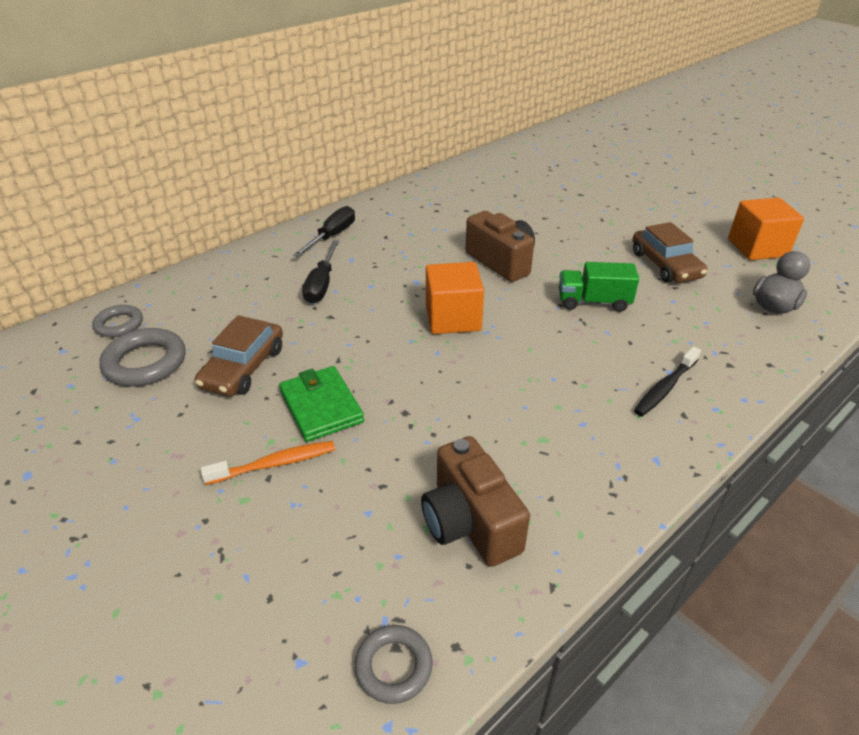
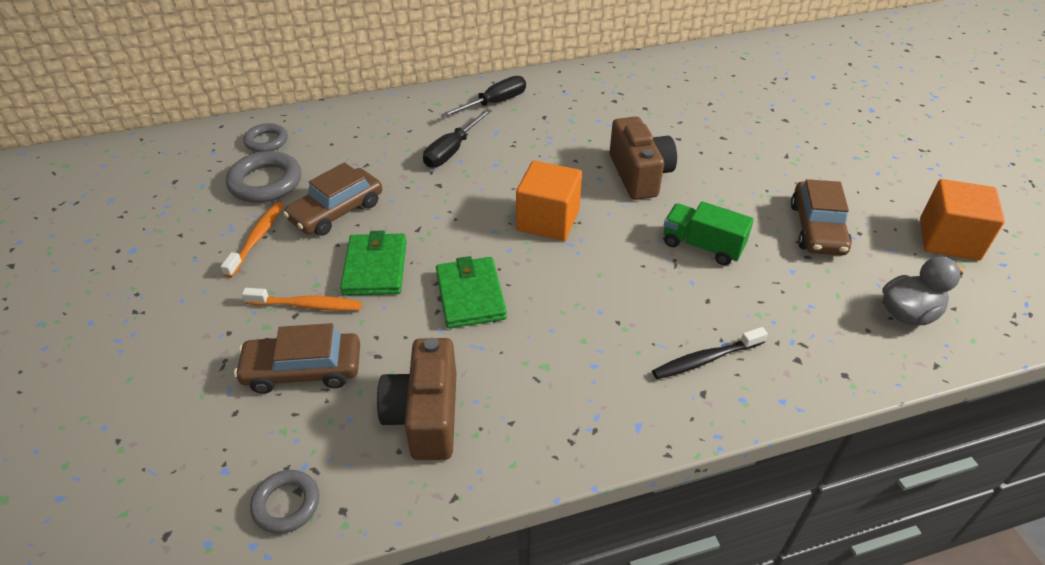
camera: 25 degrees right, 5 degrees up
(173, 418) = (257, 238): none -> orange toothbrush
(315, 527) = (303, 370): none -> brown car
(431, 402) = (470, 295): none -> green wallet

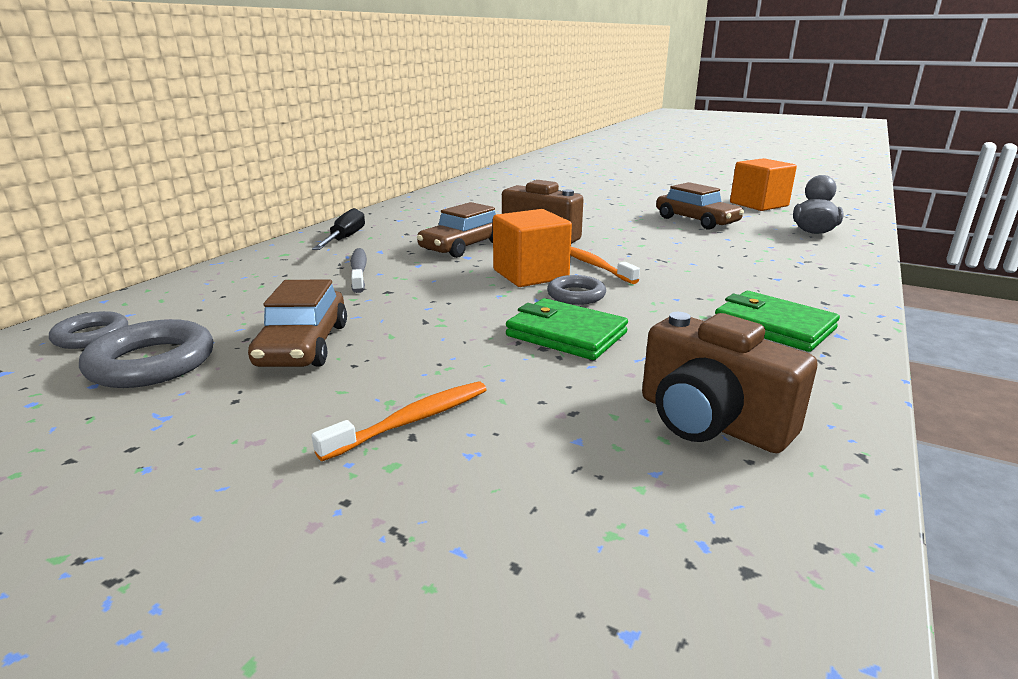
camera: 45 degrees left, 20 degrees down
(257, 238) = (226, 406): orange toothbrush -> orange toothbrush (595, 266)
(286, 504) = (768, 595): grey ring -> grey ring (576, 295)
(303, 370) = (519, 470): brown car -> brown car (463, 246)
(375, 268) = (435, 360): green wallet -> green wallet (774, 326)
(452, 151) = (359, 271): black screwdriver -> grey toothbrush
(702, 246) = (658, 247): green truck -> none
(705, 359) = (786, 288): black toothbrush -> none

